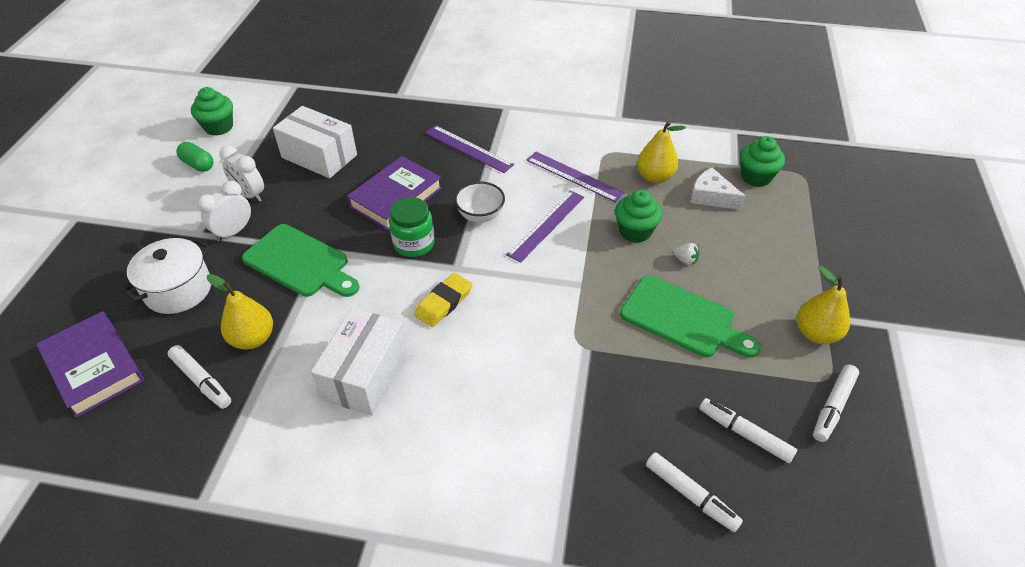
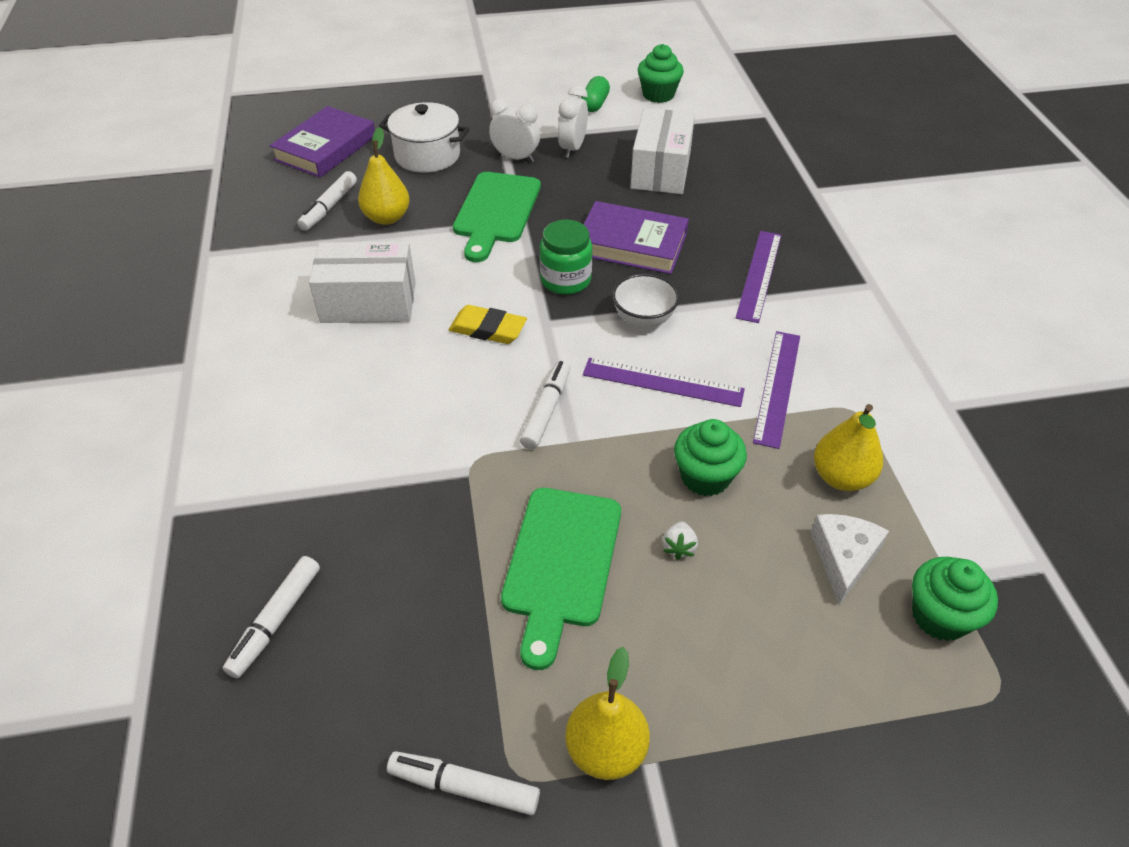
camera: 70 degrees right, 0 degrees up
(744, 434) = (383, 669): white marker -> white marker (546, 410)

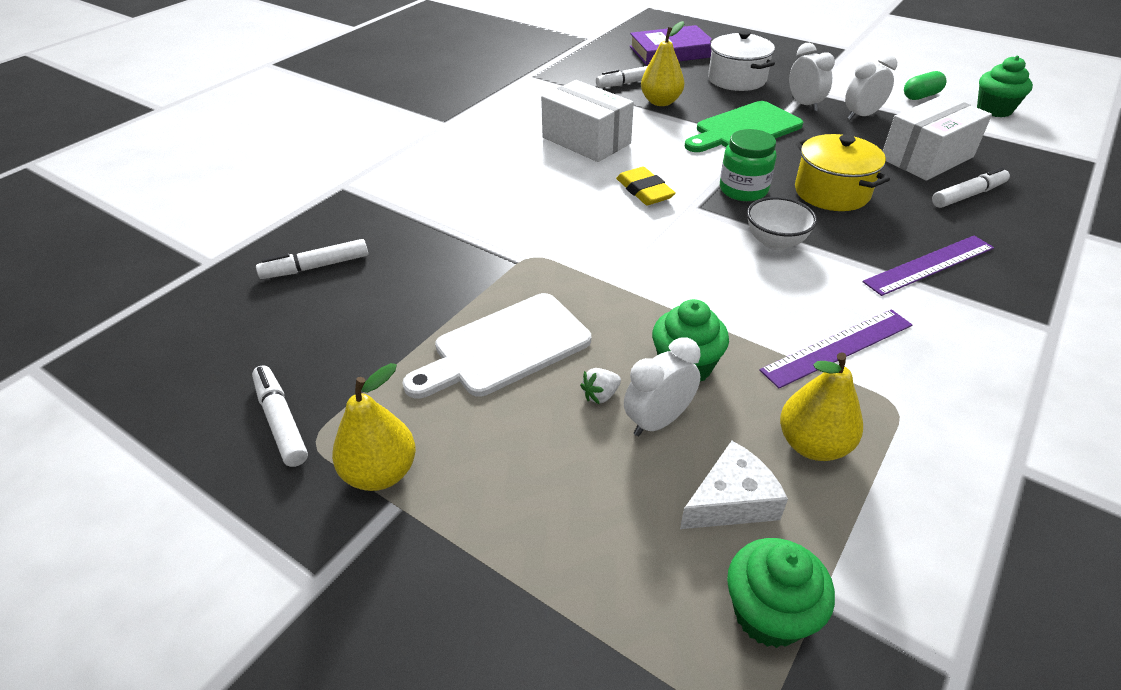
camera: 45 degrees right, 5 degrees down
(546, 410) = (621, 256): white marker -> white marker (968, 195)
(561, 564) = (505, 347): green cutting board -> white cutting board
(631, 244) = (831, 192): purple book -> yellow pot
(662, 382) = (735, 288): purple ruler -> none
(738, 536) = (658, 421): none -> white clock

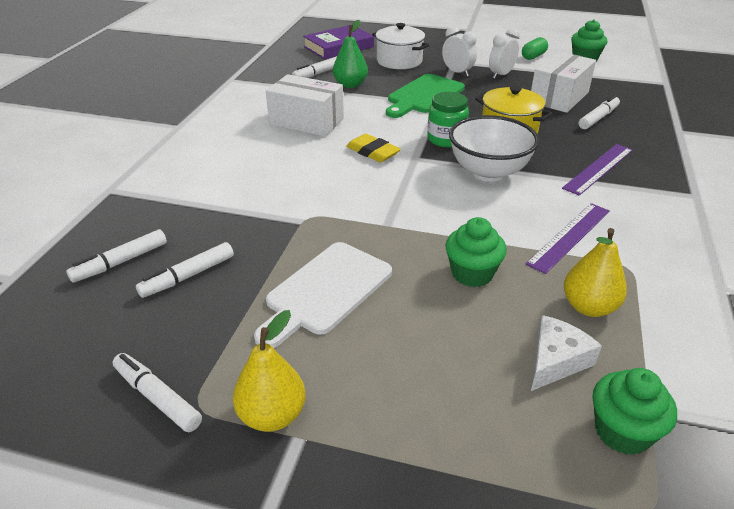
camera: 20 degrees left, 5 degrees down
(373, 297) = (188, 276): none -> white marker
(600, 395) = (420, 309): white strawberry -> none
(658, 421) = (473, 318): white clock -> none
(660, 102) = (350, 85): yellow pear -> green pear
(775, 242) = (488, 172): white bowl -> white bowl, size x1.65

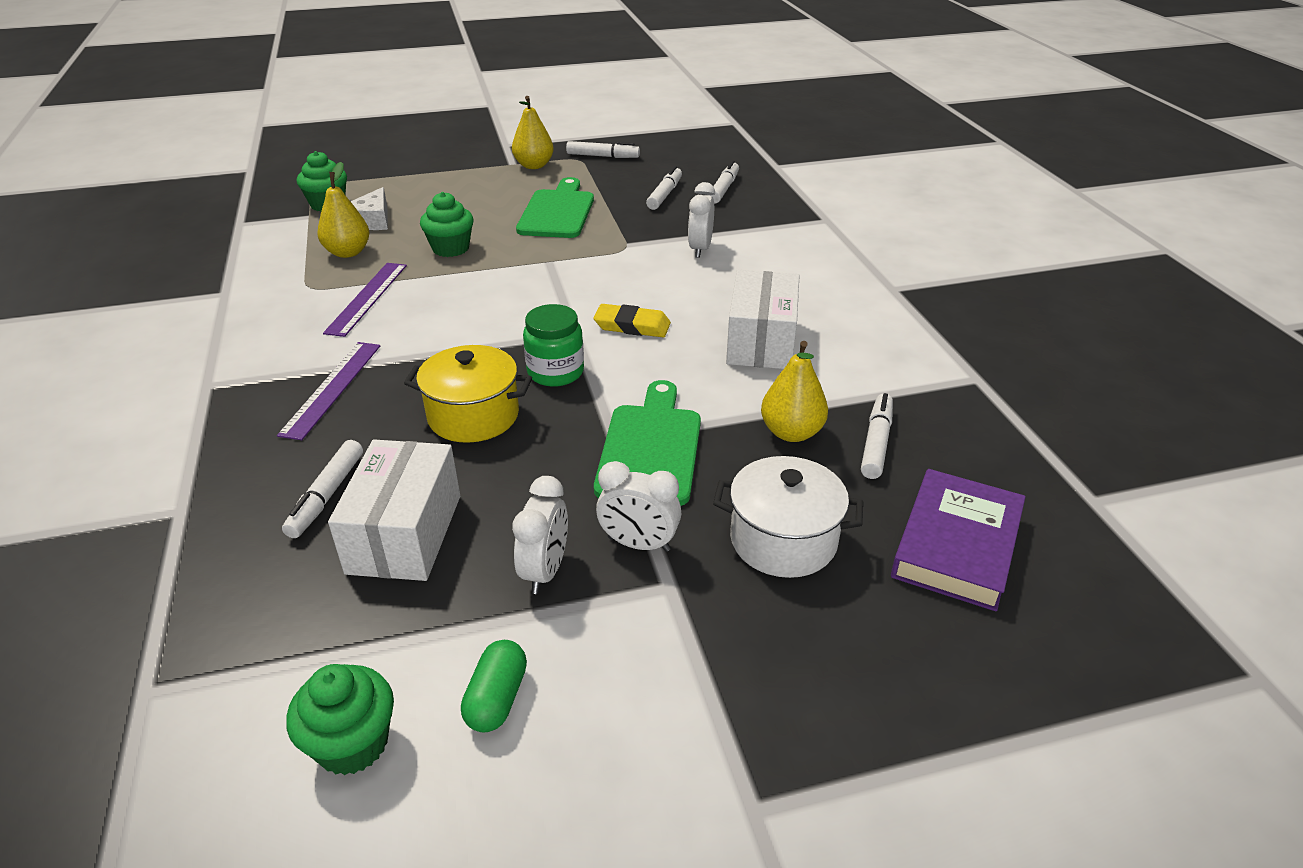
camera: 150 degrees right, 0 degrees up
(250, 195) = (700, 249): none -> white clock
(306, 122) = (761, 341): white box -> white box turned 75 degrees counterclockwise
(325, 291) = (557, 212): white cutting board -> green cutting board
(350, 85) = (791, 432): green pear -> yellow pear
(488, 172) = (476, 341): white bowl -> none

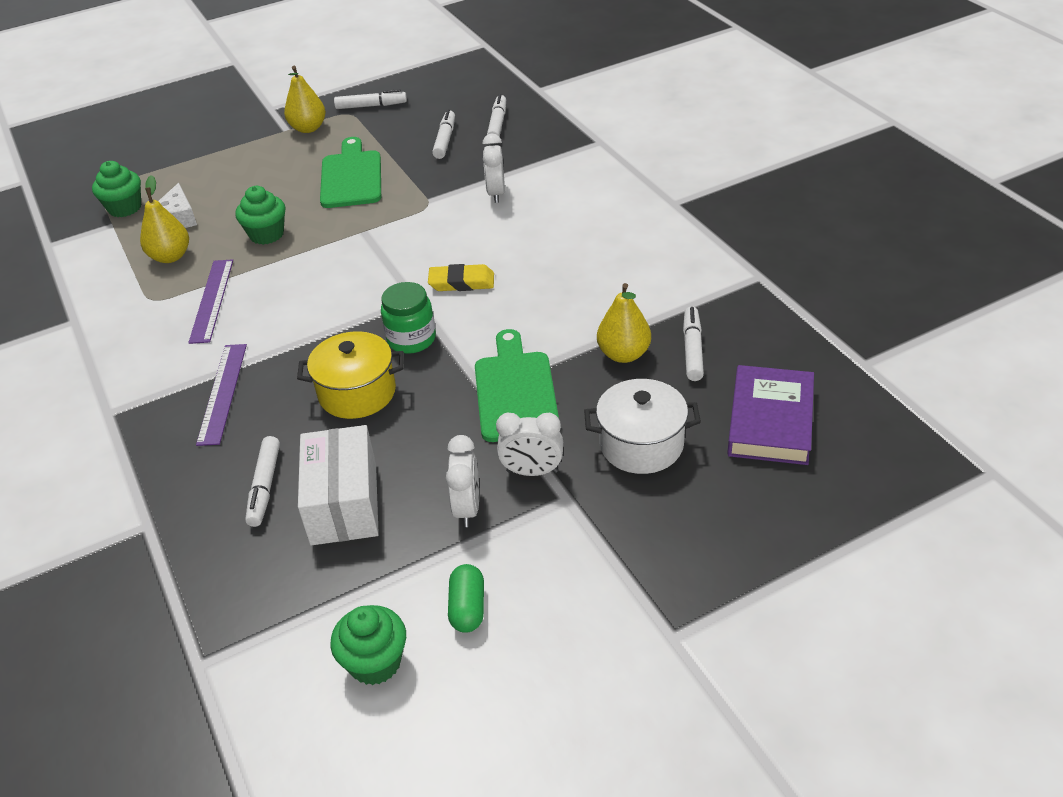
camera: 10 degrees left, 5 degrees up
(761, 341) = (576, 276): white box -> none

